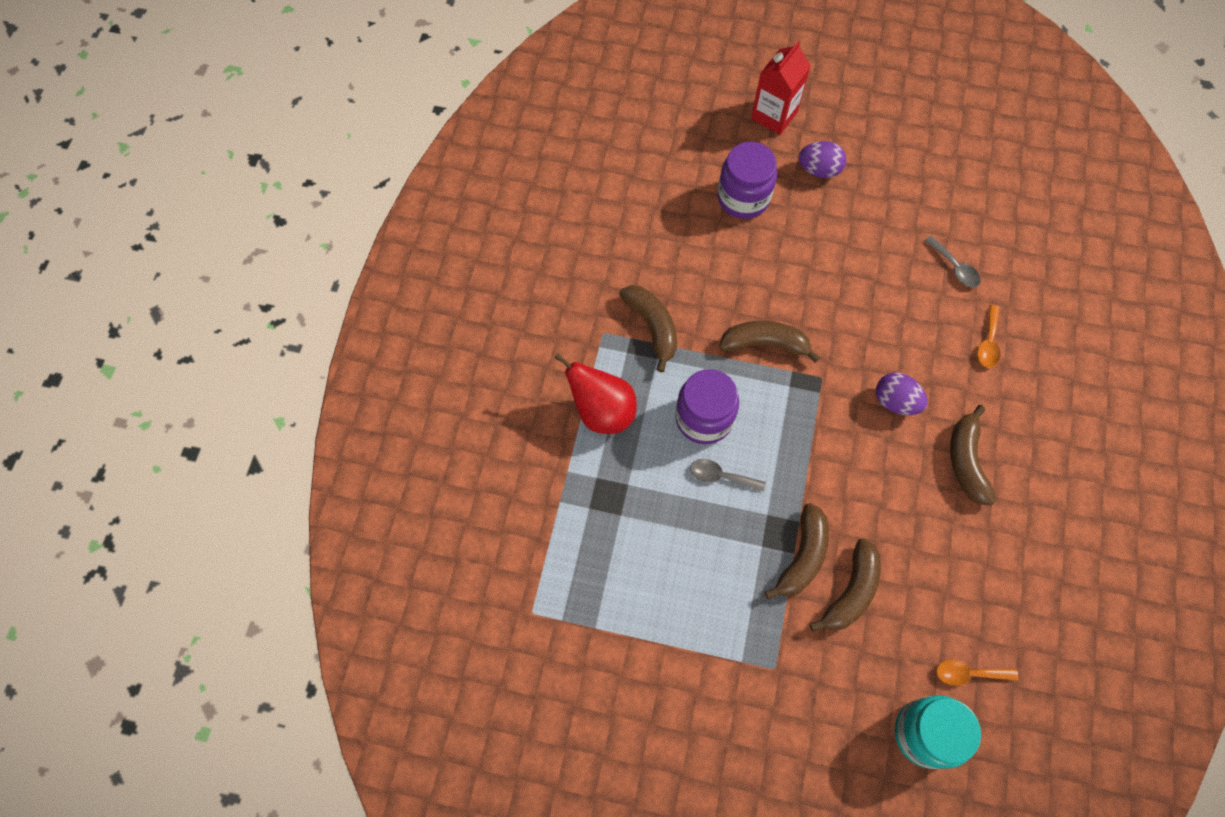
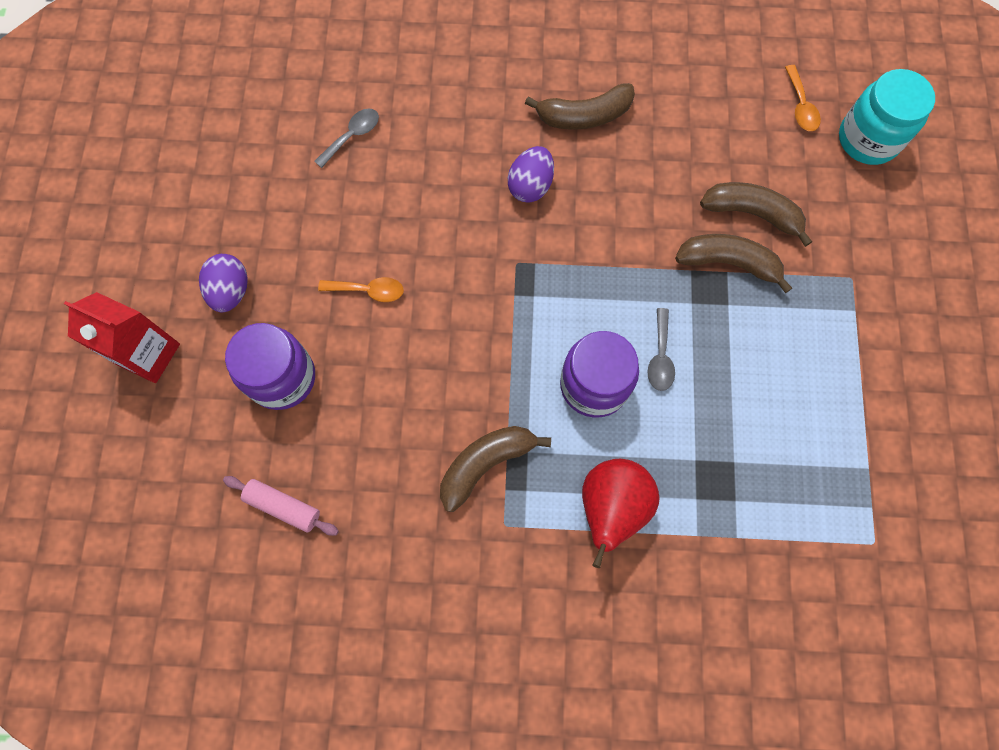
camera: 100 degrees left, 5 degrees up
(645, 190) = (283, 506): none -> pink rolling pin
(765, 344) = (485, 328): brown banana -> none
(988, 343) = (442, 100): orange spoon -> orange spoon (368, 290)

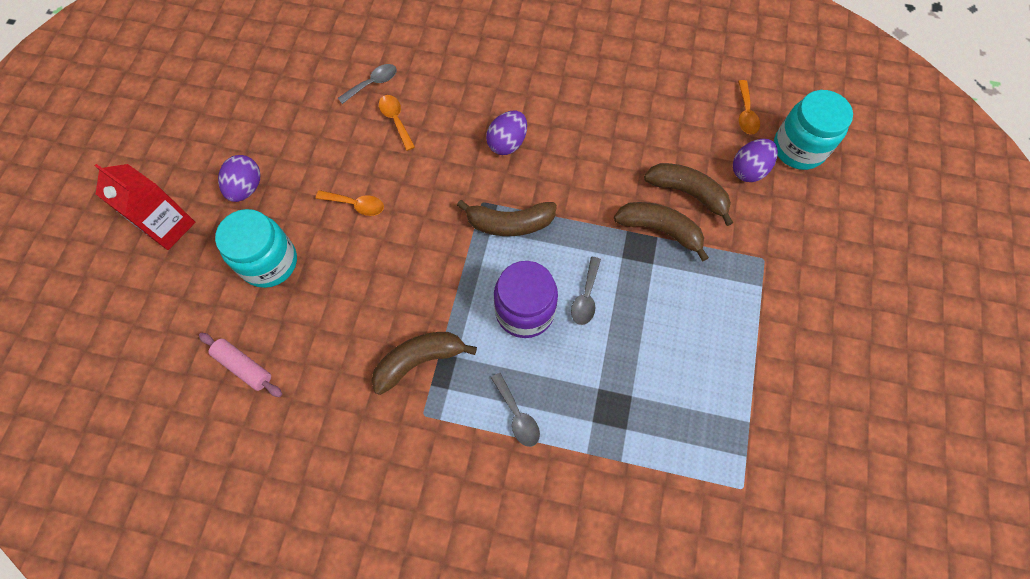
camera: 10 degrees right, 5 degrees down
(282, 377) = (269, 262): purple jar -> turquoise jar
(391, 178) = (396, 120): none -> orange spoon
(584, 116) = (563, 95): brown banana -> brown banana (509, 223)
(611, 507) = (517, 415): red pear -> grey spoon
(816, 174) = (748, 170): none -> purple egg

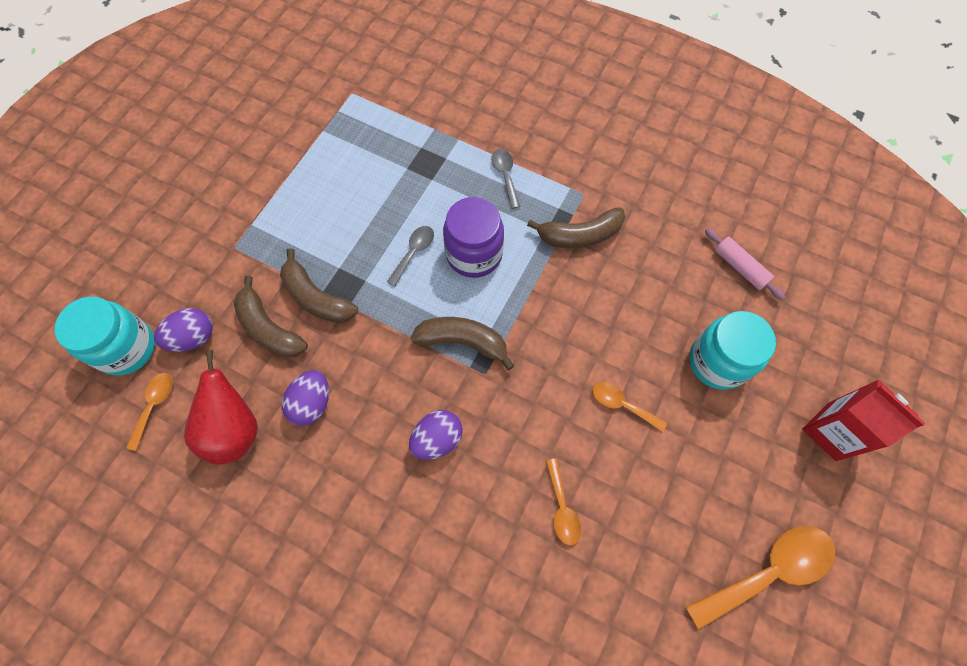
camera: 165 degrees left, 0 degrees up
(233, 116) = (768, 571): none -> orange spoon
(246, 188) = (746, 458): purple egg -> purple egg (312, 403)
(373, 83) = (583, 576): grey spoon -> none
(672, 113) = (235, 429): none -> red pear

